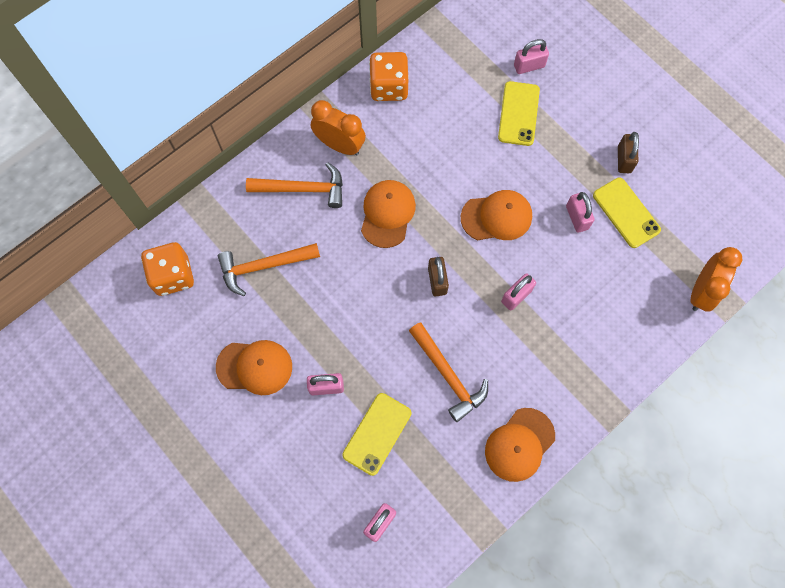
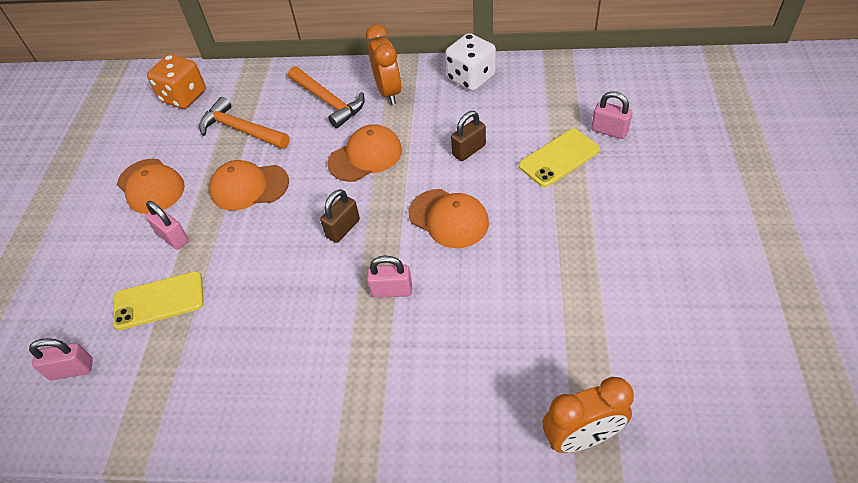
camera: 50 degrees right, 20 degrees down
(389, 87) = (471, 78): orange dice -> white dice
(448, 375) = (262, 304): orange hammer -> none
(519, 444) = (243, 414): orange cap -> orange cap (249, 187)
(577, 217) = (521, 270): pink padlock -> none
(624, 159) = (624, 257): brown padlock -> brown padlock (469, 150)
(626, 212) = (576, 302): yellow phone -> none

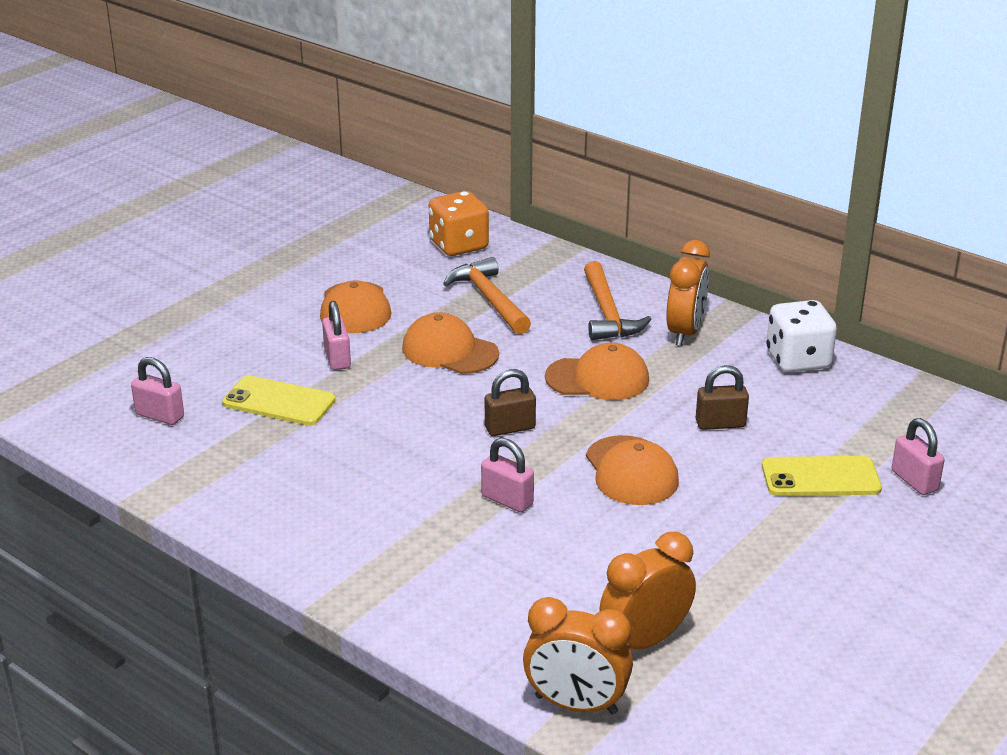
camera: 30 degrees right, 20 degrees down
(574, 352) = (645, 641): none -> orange clock

